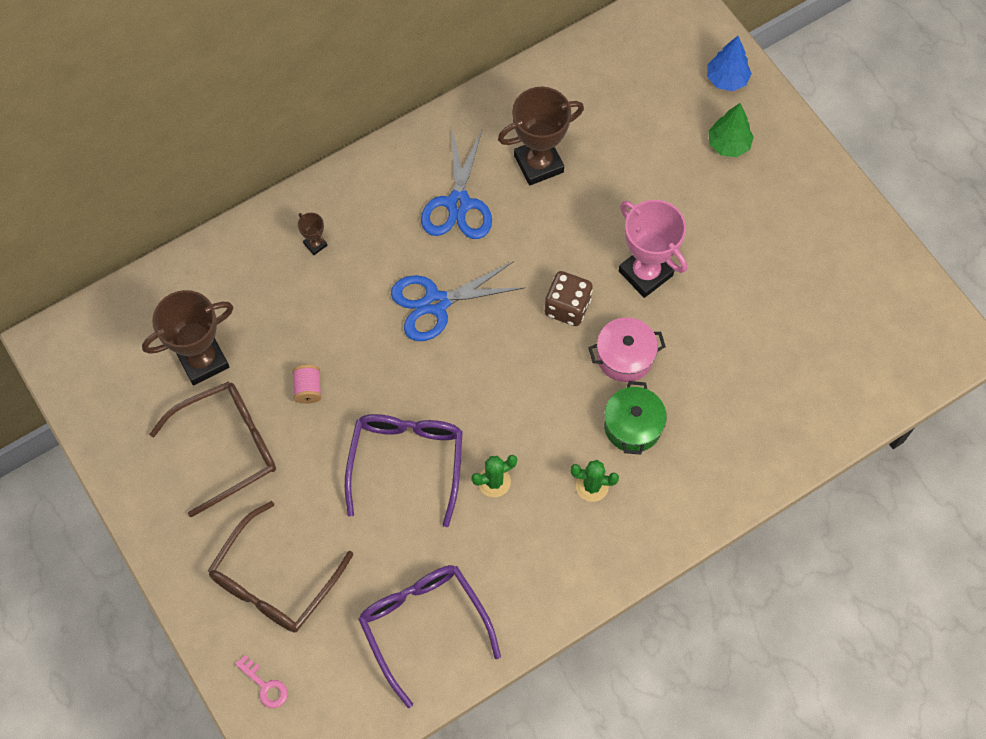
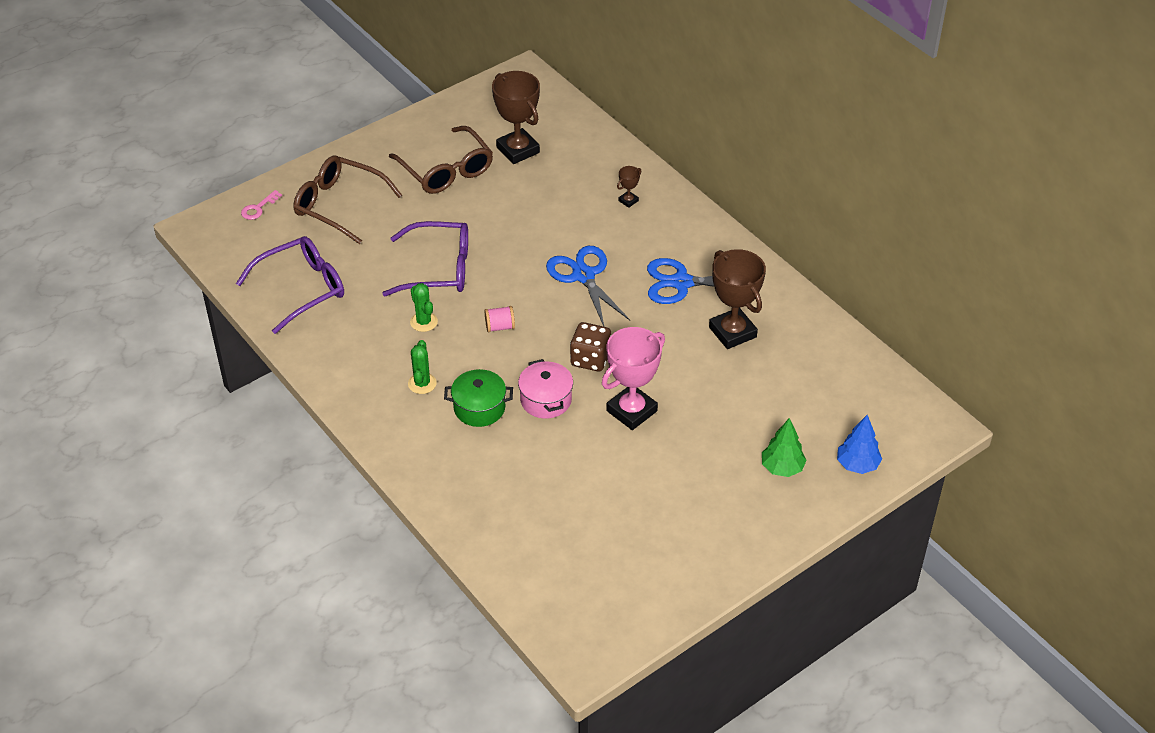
camera: 85 degrees right, 20 degrees down
(308, 389) = (498, 208): pink spool -> pink spool (500, 327)

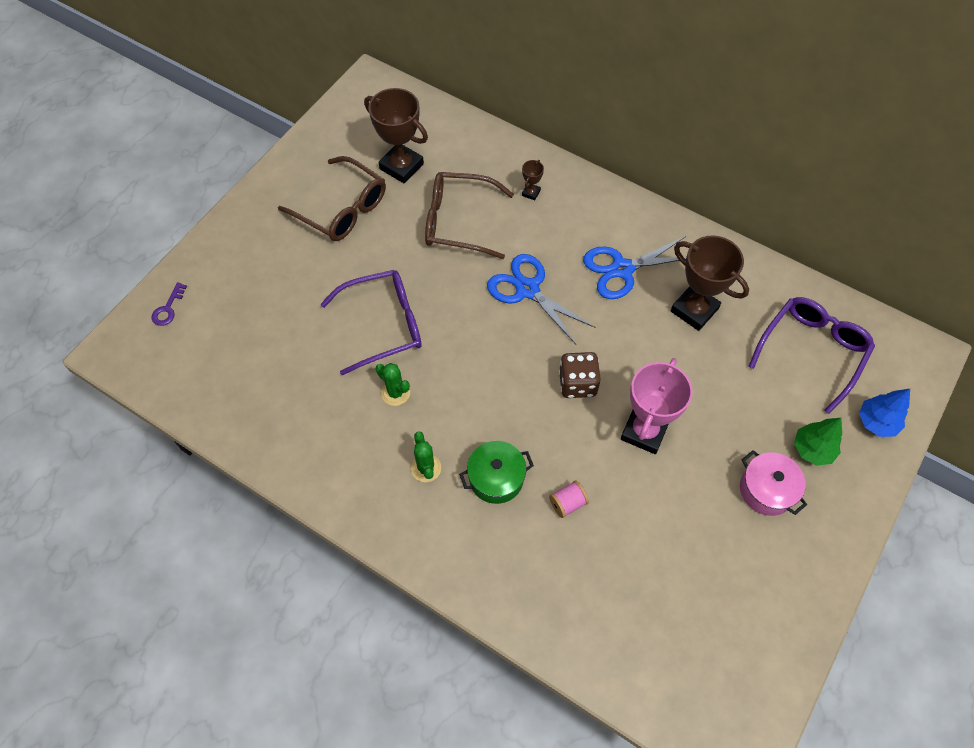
camera: 20 degrees left, 15 degrees up
(258, 208) = (168, 309): pink key -> purple key
(301, 289) = (253, 393): purple glasses -> purple glasses (812, 352)
(339, 205) = (251, 280): brown glasses -> brown glasses (459, 222)
(500, 327) = (473, 374): pink spool -> pink spool (567, 503)
(546, 400) = (557, 446): pink pot -> pink pot (766, 490)

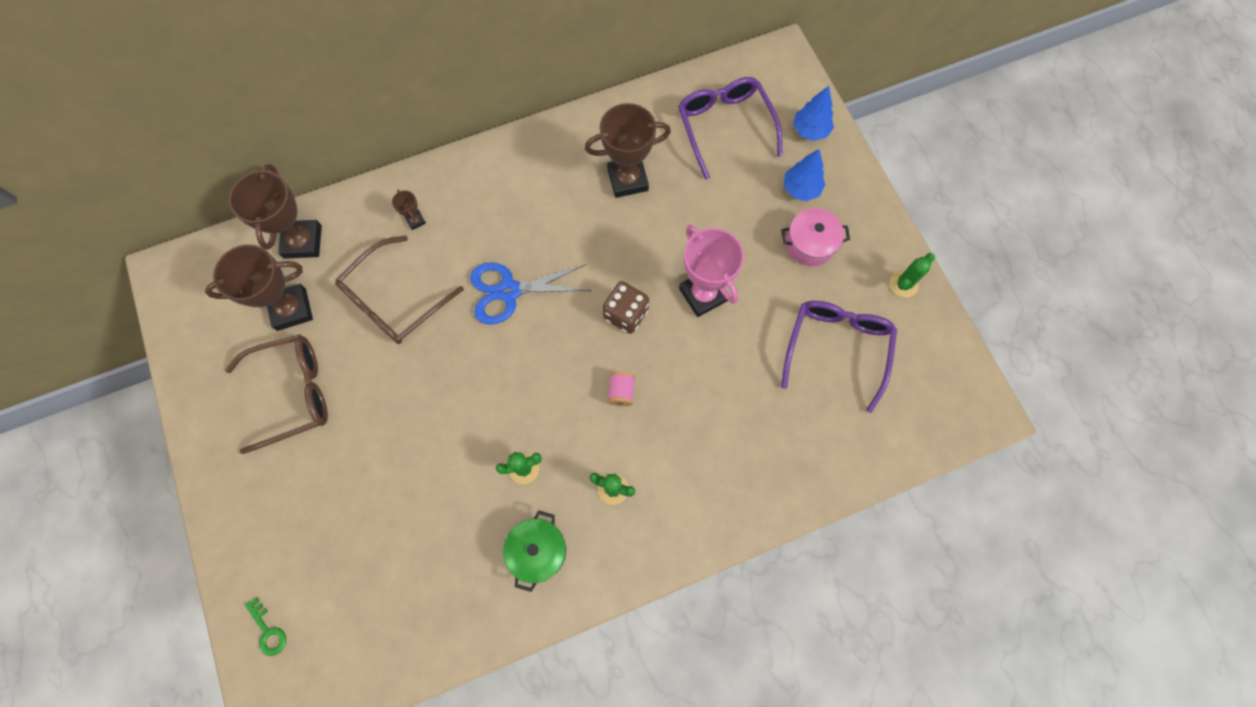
camera: 55 degrees left, 10 degrees up
(168, 309) = (268, 631): purple key -> green key
(383, 325) = (448, 436): purple glasses -> purple glasses (836, 348)
(456, 138) = (303, 242): none -> brown trophy
(496, 478) = (662, 437): green pot -> green pot (538, 551)
(567, 503) = (722, 396): pink spool -> pink spool (621, 392)
(622, 269) = (549, 204): blue scissors -> none
(801, 598) = (903, 284): none -> green cactus
(812, 449) = (801, 189): green tree -> blue tree

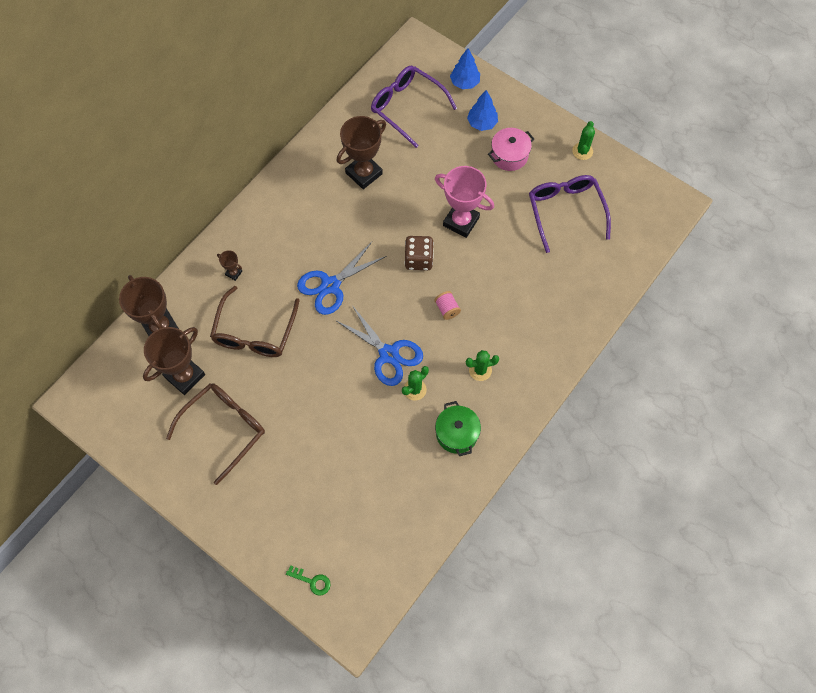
camera: 30 degrees left, 5 degrees down
(521, 409) = (388, 354): none -> blue scissors

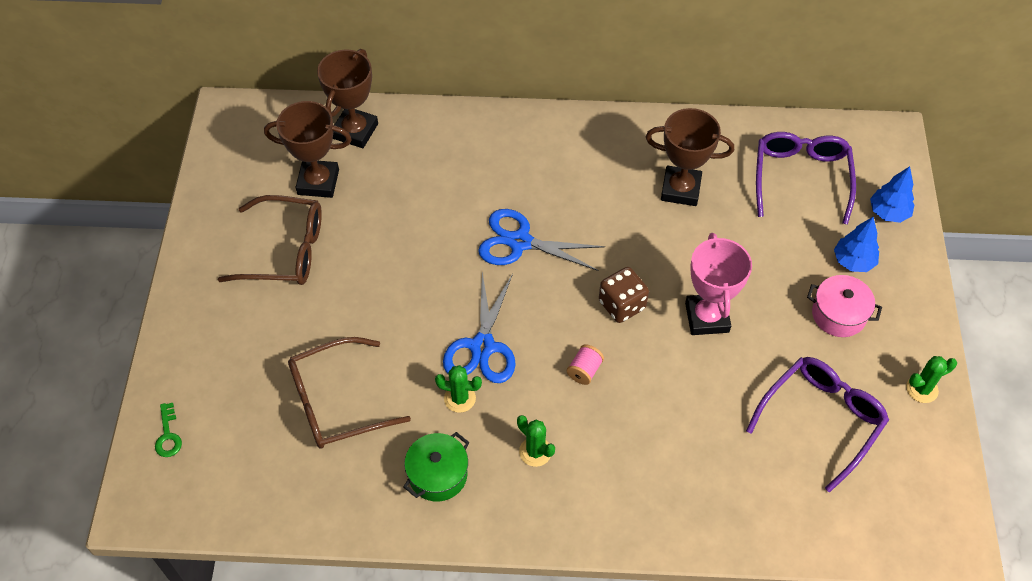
camera: 55 degrees right, 10 degrees down
(233, 273) = (463, 151): brown trophy -> none
(255, 332) = (412, 209): brown glasses -> brown glasses (337, 402)

